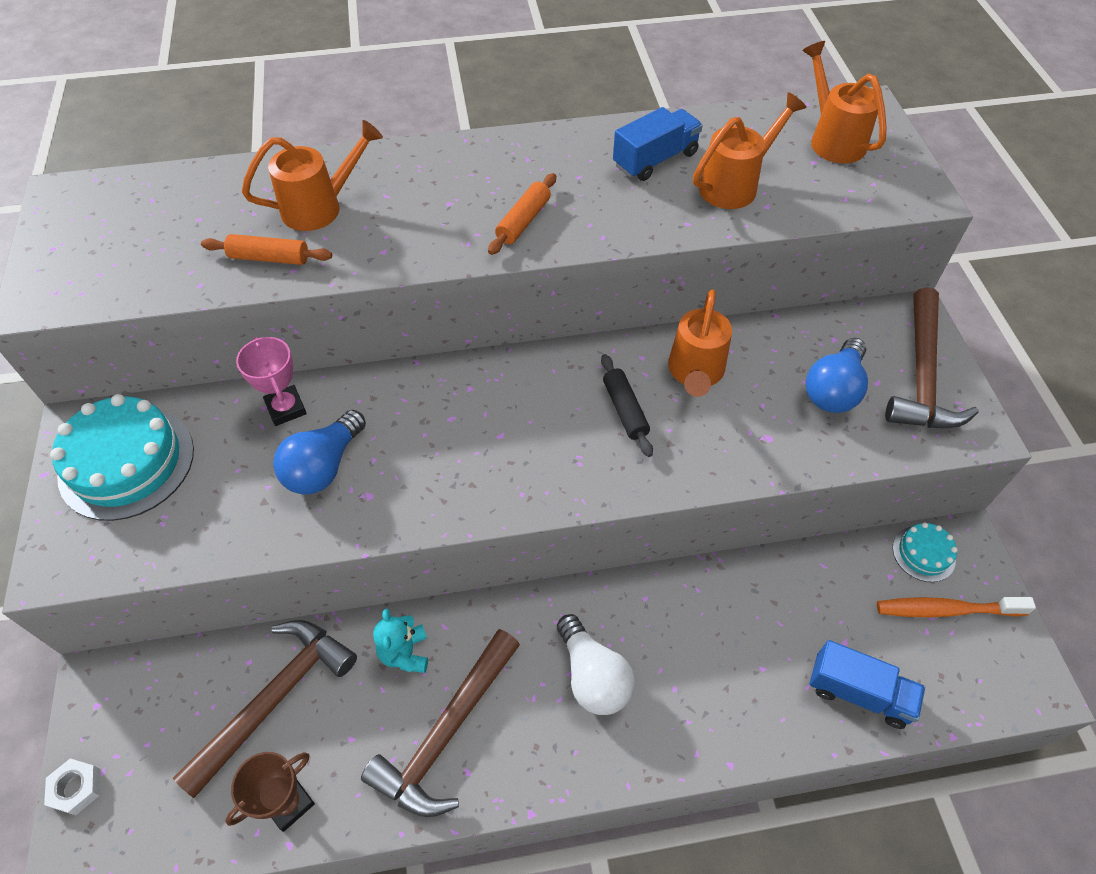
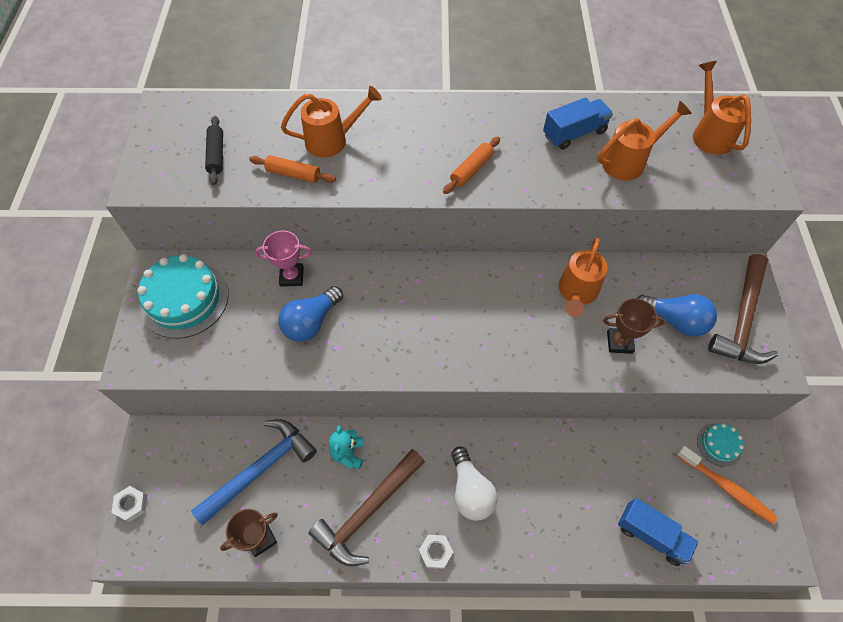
camera: 10 degrees right, 5 degrees up
(275, 698) = (260, 469): brown hammer -> blue hammer
(286, 408) = (292, 276): pink trophy -> pink trophy turned 75 degrees counterclockwise
(557, 773) = (435, 552): none -> white nut
(625, 410) = (522, 313): black rolling pin -> black rolling pin (216, 155)
(765, 429) = (619, 342): none -> brown trophy
(833, 390) = (674, 320): blue light bulb -> blue light bulb turned 105 degrees counterclockwise
(946, 610) = (726, 488): orange toothbrush -> orange toothbrush turned 150 degrees counterclockwise

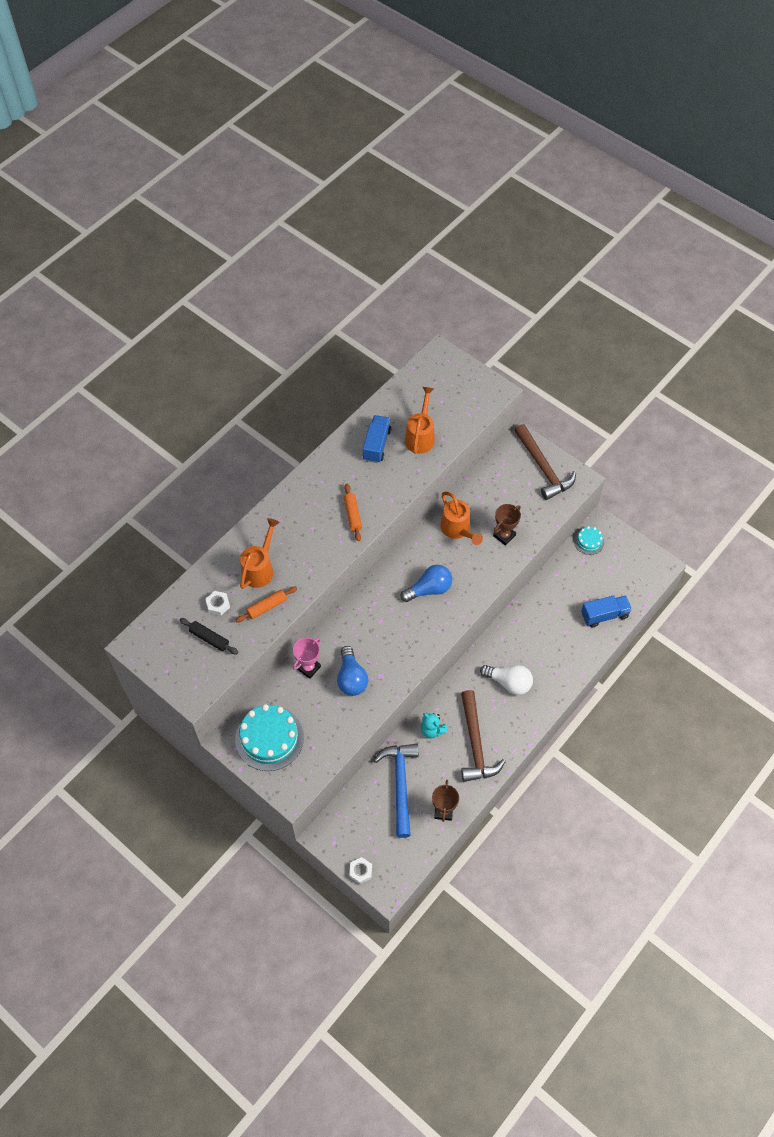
camera: 50 degrees left, 0 degrees up
(435, 552) = (526, 725): white nut -> white nut (218, 604)
(674, 320) = (515, 499): blue light bulb -> blue light bulb (429, 589)
(710, 134) = (440, 383): orange watering can -> none
(726, 488) = (612, 559): orange toothbrush -> none

